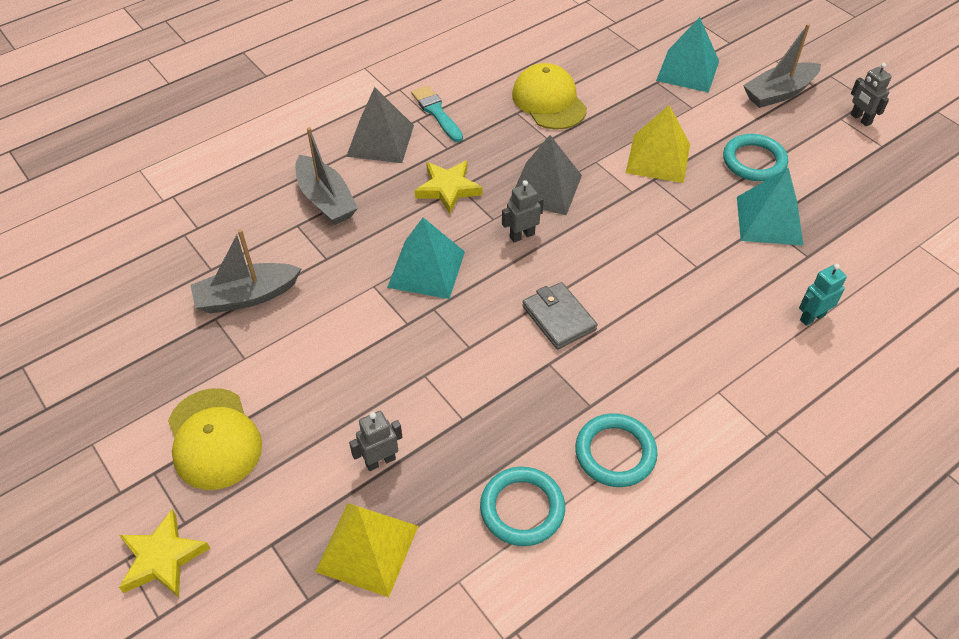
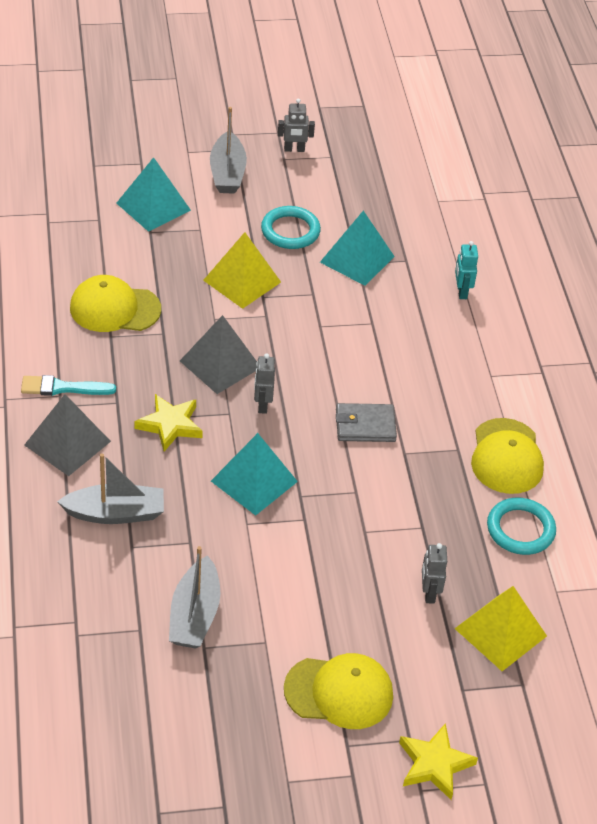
camera: 65 degrees left, 5 degrees down
(615, 453) = (506, 456): turquoise ring -> yellow cap

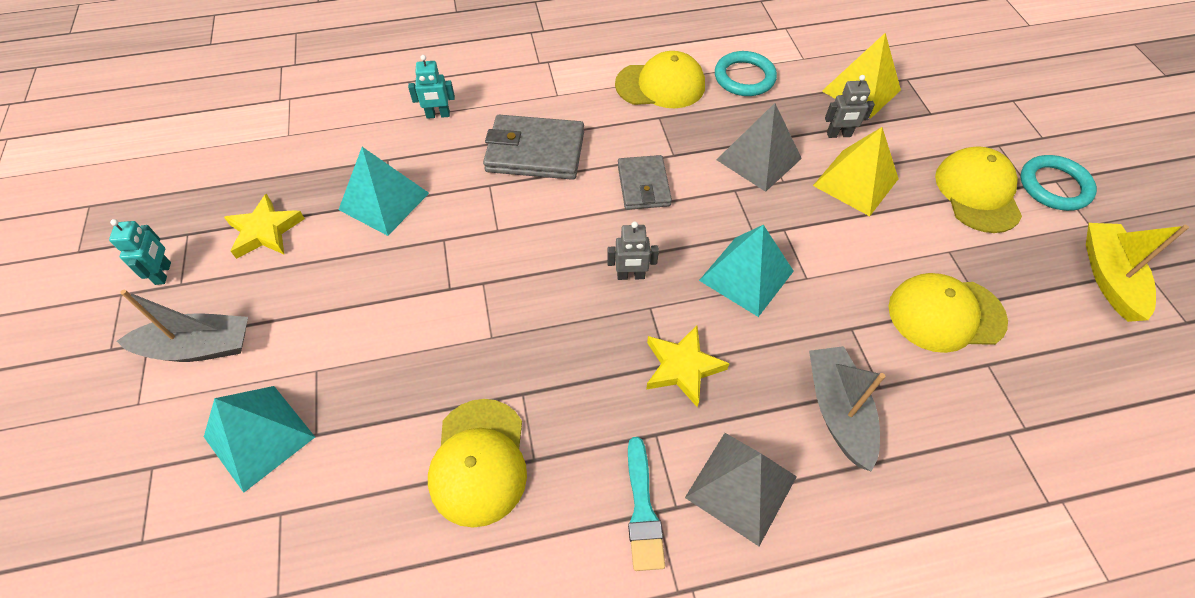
camera: 90 degrees left, 10 degrees up
(194, 615) = (945, 314): grey boat -> yellow cap
(218, 767) = (1109, 277): none -> yellow boat
(220, 364) = (571, 323): grey pyramid -> grey pyramid (758, 159)
(242, 281) = (421, 312): yellow pyramid -> yellow pyramid (855, 182)
(290, 231) = (328, 268): turquoise ring -> turquoise ring (1054, 186)
(294, 149) = (163, 273): grey robot -> turquoise robot
(412, 354) = (535, 151): none -> grey wallet
(434, 764) = (1014, 129): yellow star -> yellow star (265, 231)

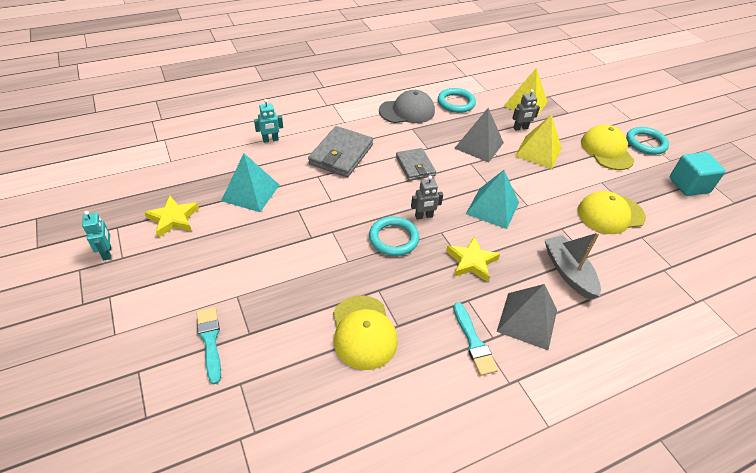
camera: 15 degrees left, 10 degrees down
(198, 347) = (148, 294): grey boat -> none
(259, 437) = (210, 340): turquoise pyramid -> turquoise brush
(535, 151) = (341, 154): grey wallet -> grey wallet turned 60 degrees counterclockwise
(572, 308) = (393, 238): none -> turquoise ring
(660, 85) = (407, 111): yellow cap -> grey cap
(1109, 277) = (689, 185): yellow boat -> turquoise cube

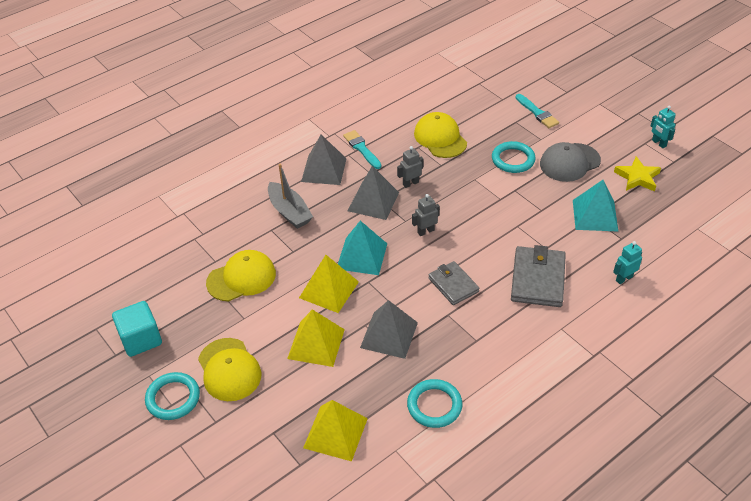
camera: 170 degrees right, 0 degrees up
(393, 238) = (445, 205): turquoise ring -> turquoise ring (513, 159)
(407, 111) = (494, 369): grey cap -> grey cap (569, 162)
(471, 261) = (373, 201): yellow star -> grey pyramid
(520, 128) = (340, 379): grey robot -> grey robot (410, 183)
(526, 187) = (329, 289): none -> yellow pyramid

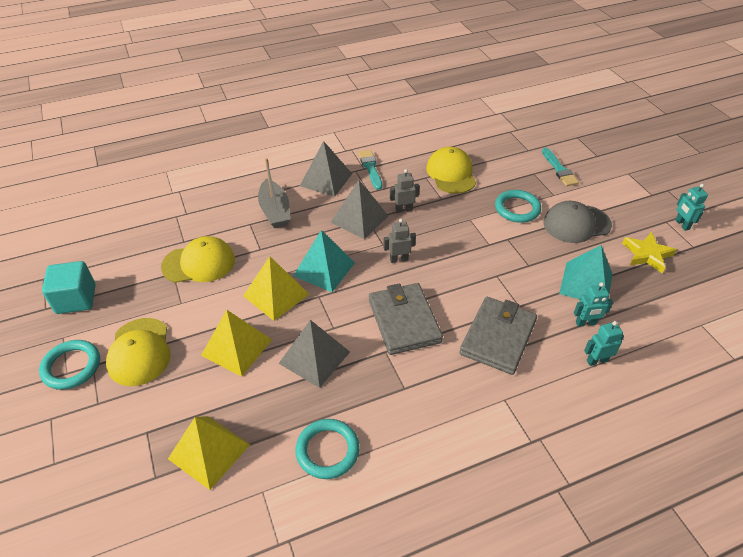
camera: 15 degrees right, 0 degrees up
(453, 285) = (404, 321): grey wallet -> grey wallet, size x1.53
(605, 249) = (585, 323): none -> turquoise robot

